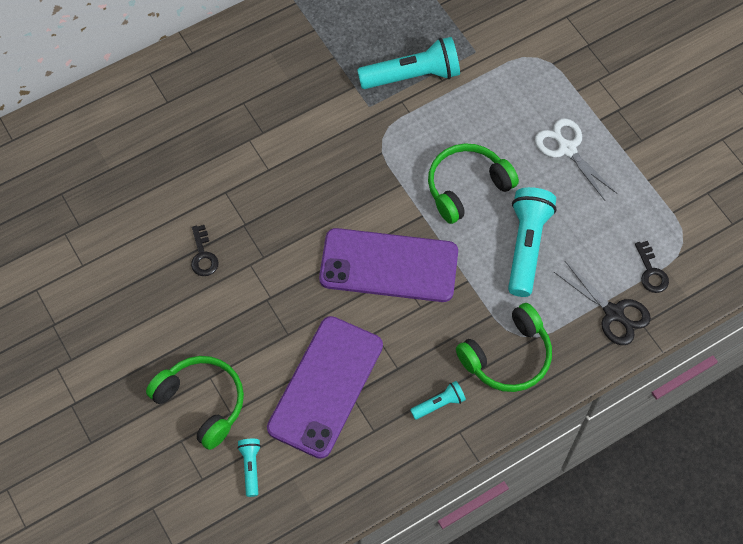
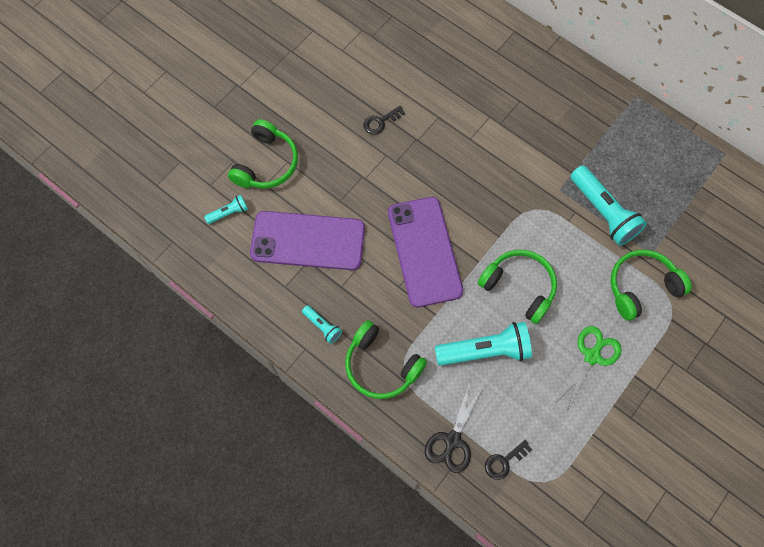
camera: 70 degrees right, 5 degrees up
(509, 75) = (641, 287): none -> green headphones
(567, 149) = (592, 356): white scissors -> green scissors

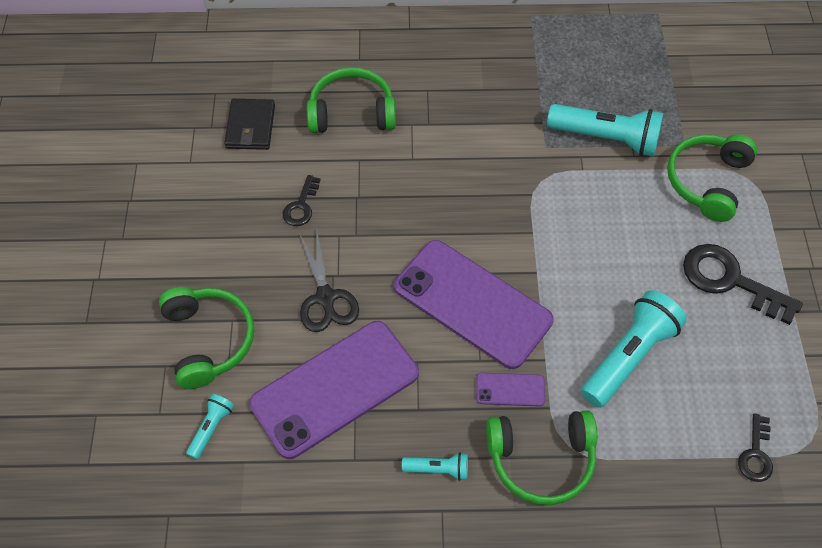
camera: 40 degrees left, 10 degrees down
(394, 52) = (250, 127): none -> black wallet
(400, 315) = (510, 389): none -> purple phone
(452, 440) = (687, 476): black scissors -> black scissors (325, 297)
(519, 287) = (599, 267): green headphones -> green headphones (352, 112)
(592, 356) = (730, 280): green scissors -> black key

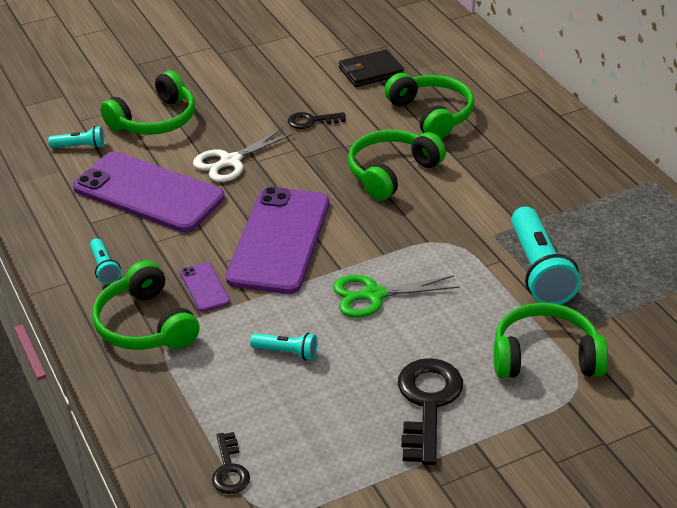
camera: 65 degrees right, 20 degrees down
(325, 297) = (230, 161): black scissors -> white scissors
(421, 178) = (391, 173): none -> green headphones
(583, 262) = (374, 295): none -> green scissors
(629, 356) = (286, 352): turquoise flashlight -> turquoise flashlight, size x0.49
(755, 454) = (229, 469): black key -> black key turned 90 degrees counterclockwise

